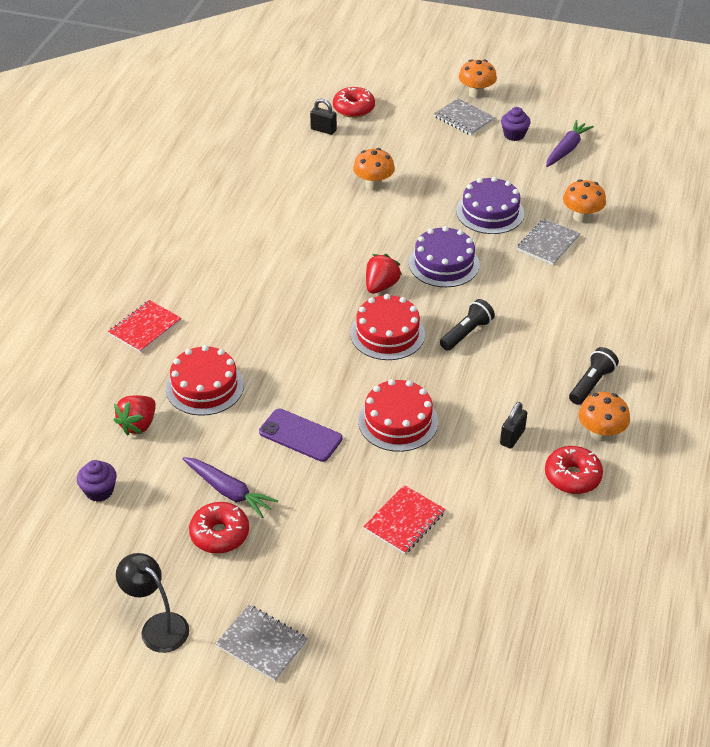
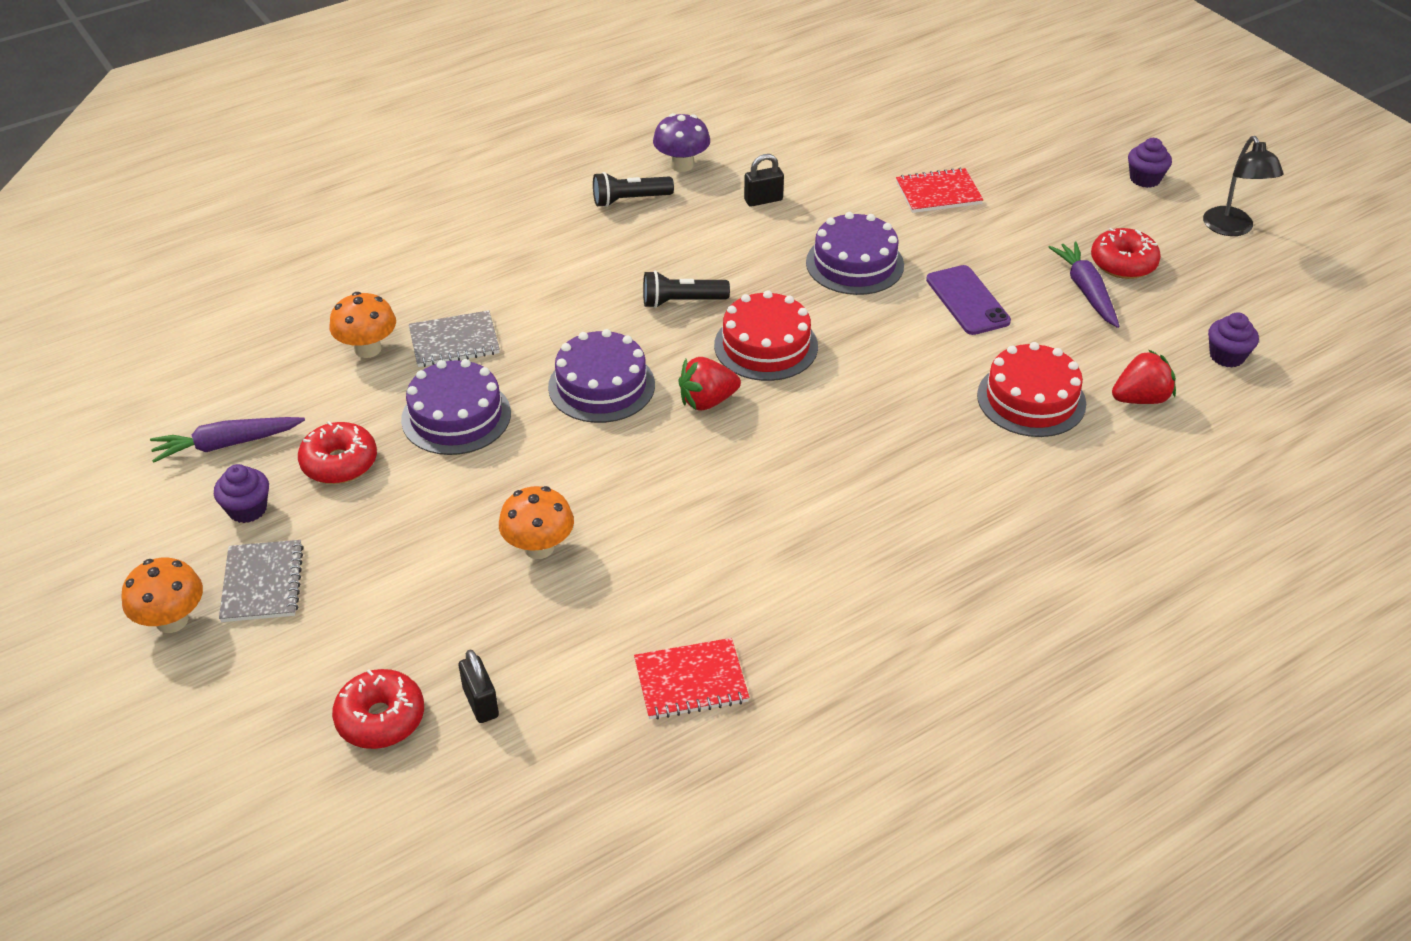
camera: 140 degrees left, 0 degrees up
(145, 328) = (1052, 510): red notebook -> red notebook (691, 681)
(262, 644) = (1145, 179): grey notebook -> purple cupcake
(398, 421) = (854, 264): red cake -> purple cake
(572, 476) = (751, 152): red donut -> red donut (339, 463)
(600, 433) = (682, 165): orange mushroom -> purple mushroom

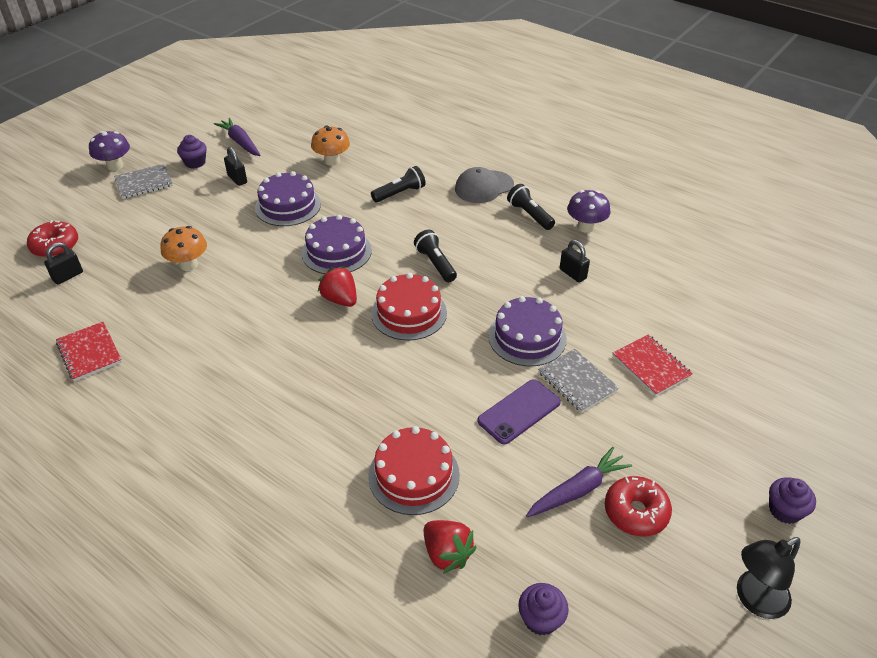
camera: 70 degrees right, 0 degrees up
(172, 620) = (115, 166): orange mushroom -> purple mushroom
(339, 463) = (237, 179): red donut -> black padlock
(454, 341) = (352, 187): grey notebook -> grey notebook (577, 382)
(503, 298) = (400, 193): none -> black flashlight
(542, 221) = (484, 187): none -> grey cap

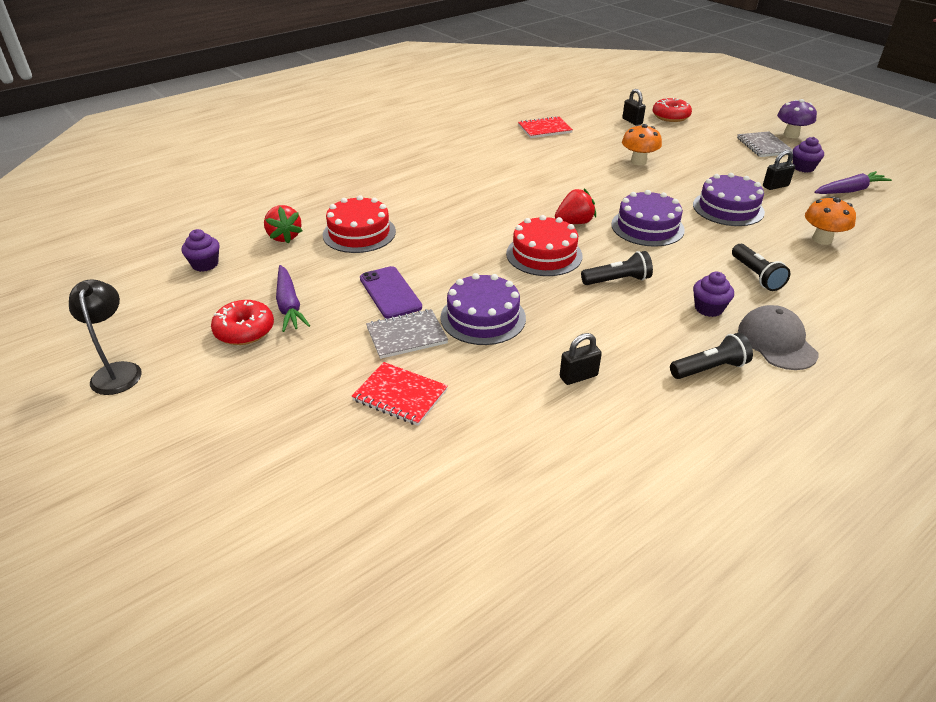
camera: 105 degrees right, 5 degrees down
(447, 554) = (284, 237): red strawberry -> red strawberry turned 90 degrees counterclockwise
(586, 227) = (679, 415): purple mushroom -> none
(651, 366) = (400, 395): red notebook -> red notebook turned 45 degrees clockwise
(784, 510) = (167, 428): purple cupcake -> purple cupcake (708, 308)

